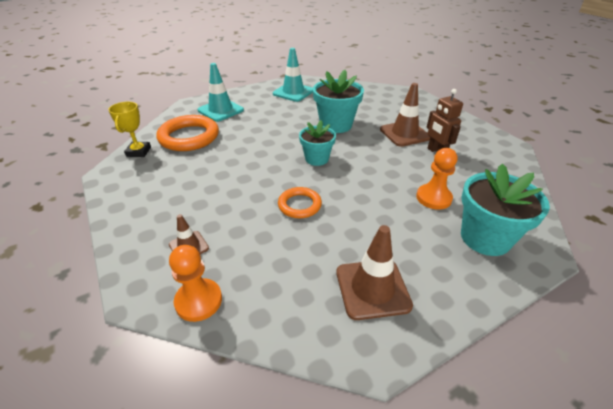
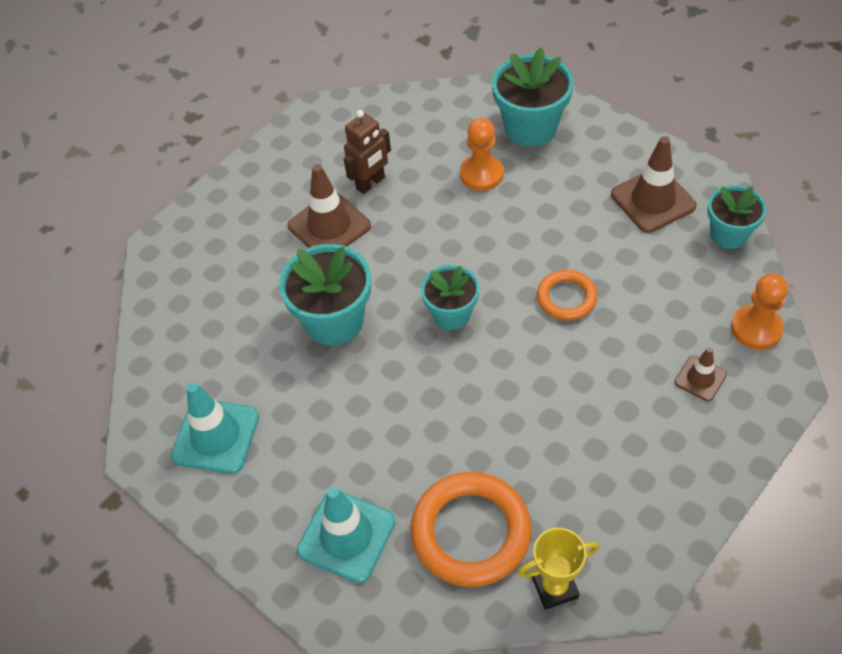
camera: 105 degrees left, 15 degrees up
(306, 330) = (728, 234): none -> turquoise flower pot

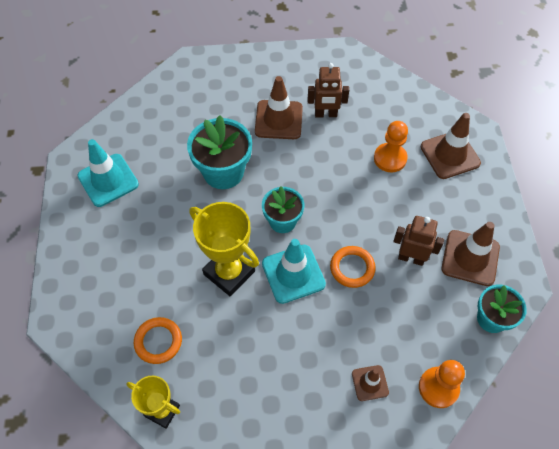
camera: 40 degrees right, 5 degrees up
(346, 536) = (105, 285): turquoise traffic cone -> turquoise traffic cone (293, 274)
(459, 406) = (229, 272): none -> yellow trophy
(471, 532) = (158, 341): orange ring -> orange ring, size x0.57
(530, 128) = (450, 155): turquoise flower pot -> brown traffic cone
(605, 244) = (411, 258): none -> brown robot

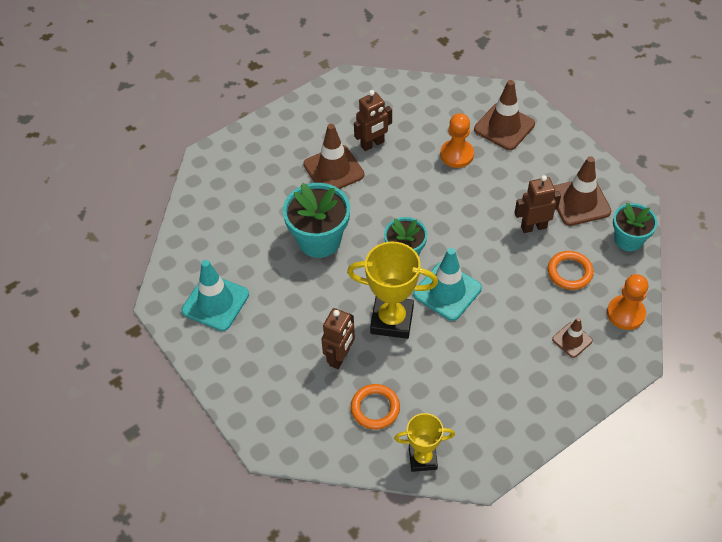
camera: 30 degrees left, 5 degrees down
(164, 280) = (340, 357): none -> brown robot
(352, 268) = (492, 260): orange ring -> orange ring (569, 272)

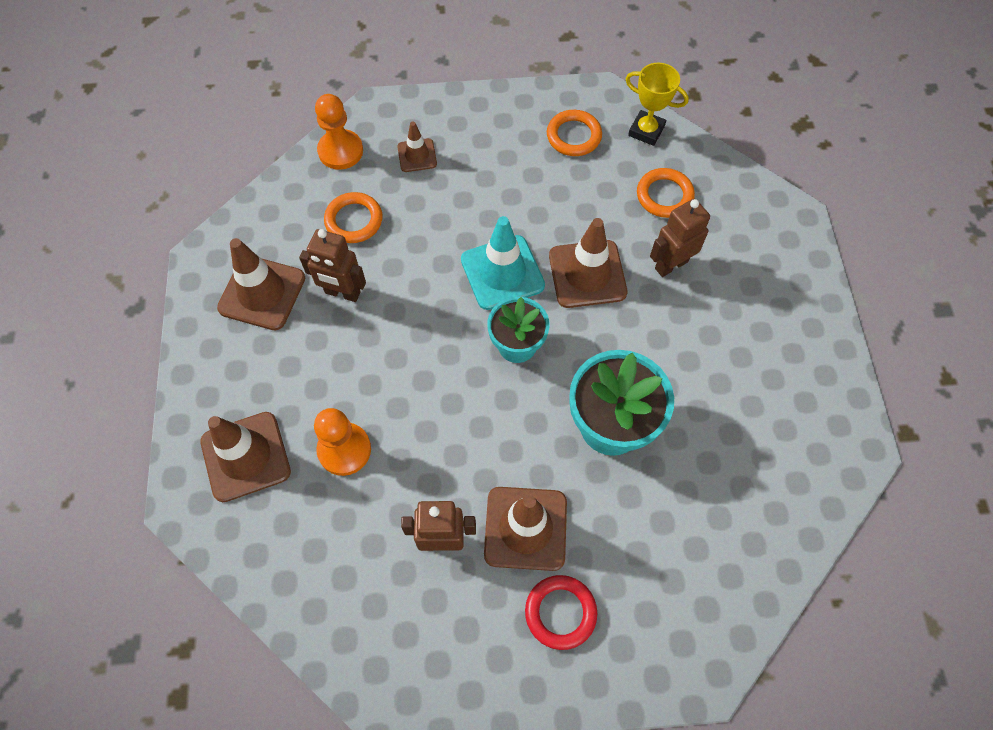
camera: 150 degrees left, 10 degrees up
(215, 302) = (788, 410): turquoise traffic cone -> none
(292, 146) = (560, 612): none -> red ring
(392, 320) = (587, 274): yellow trophy -> brown traffic cone
(474, 421) = (573, 136): none -> orange ring
(628, 240) = (257, 220): turquoise flower pot -> none

